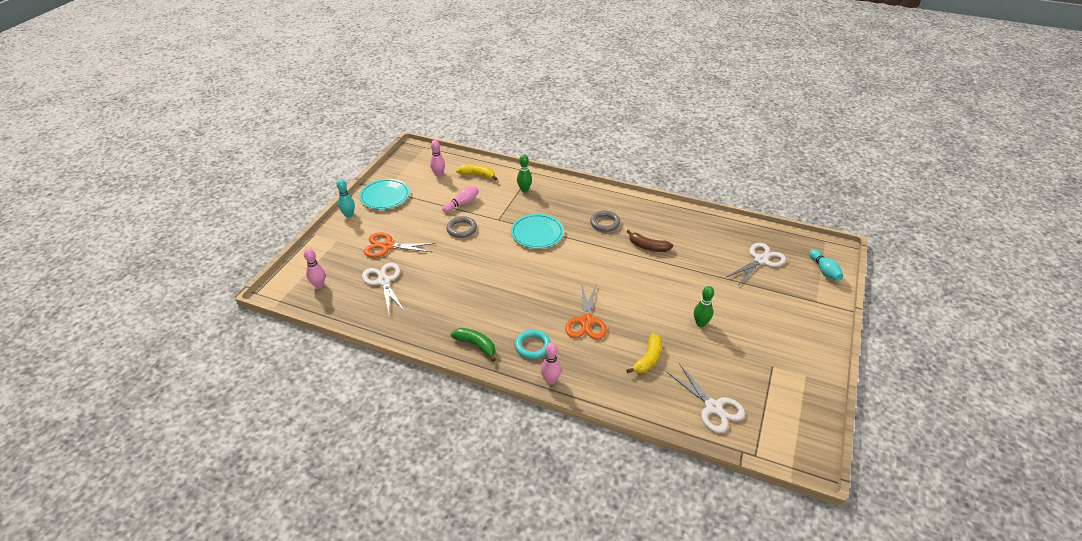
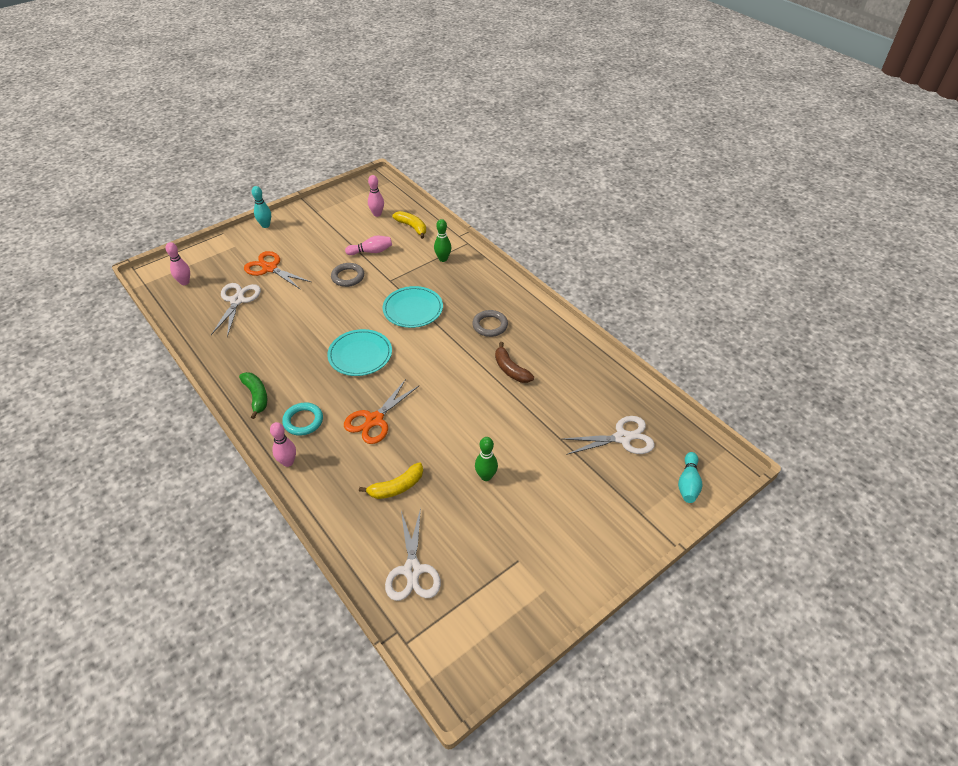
camera: 30 degrees right, 5 degrees up
(385, 196) = (311, 218): turquoise plate -> turquoise plate (360, 355)

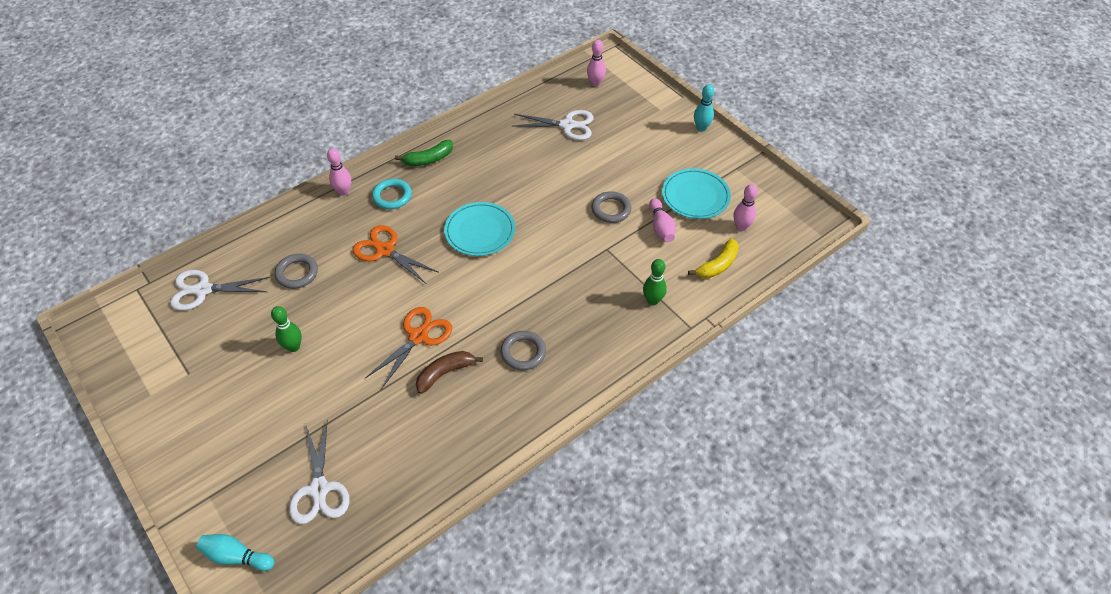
camera: 90 degrees right, 5 degrees up
(270, 268) = (622, 142): orange scissors -> orange scissors (418, 336)
(396, 487) = (297, 273): yellow banana -> grey ring
(413, 309) = (554, 273): turquoise plate -> turquoise plate (695, 196)

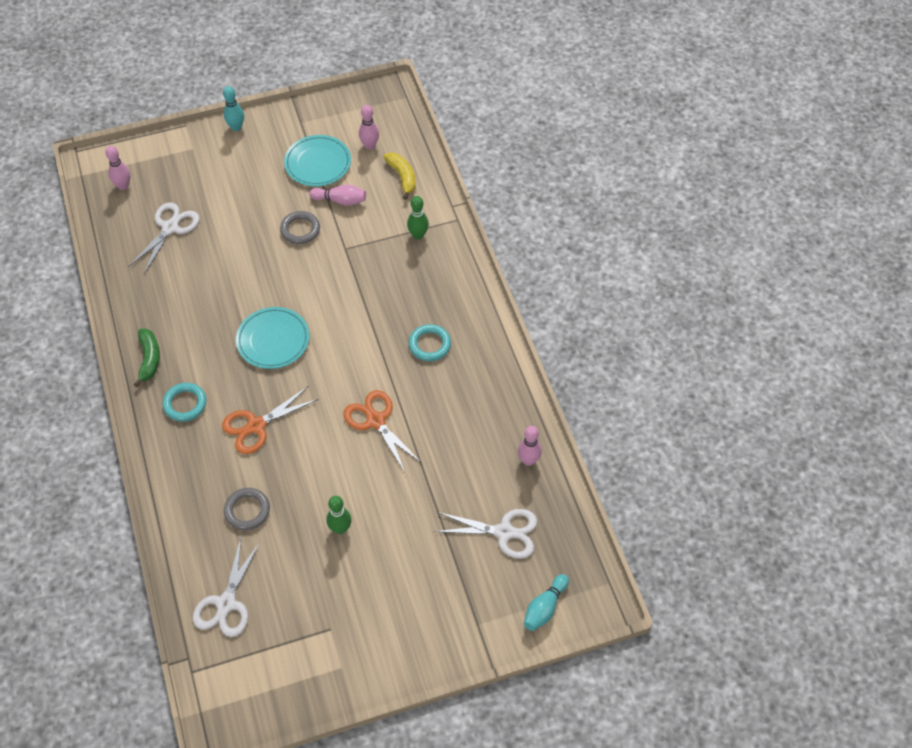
camera: 70 degrees left, 5 degrees up
(344, 191) = (153, 447): pink bowling pin -> pink bowling pin (528, 460)
(445, 373) = (425, 409): brown banana -> none
(523, 352) = (429, 345): grey ring -> turquoise ring

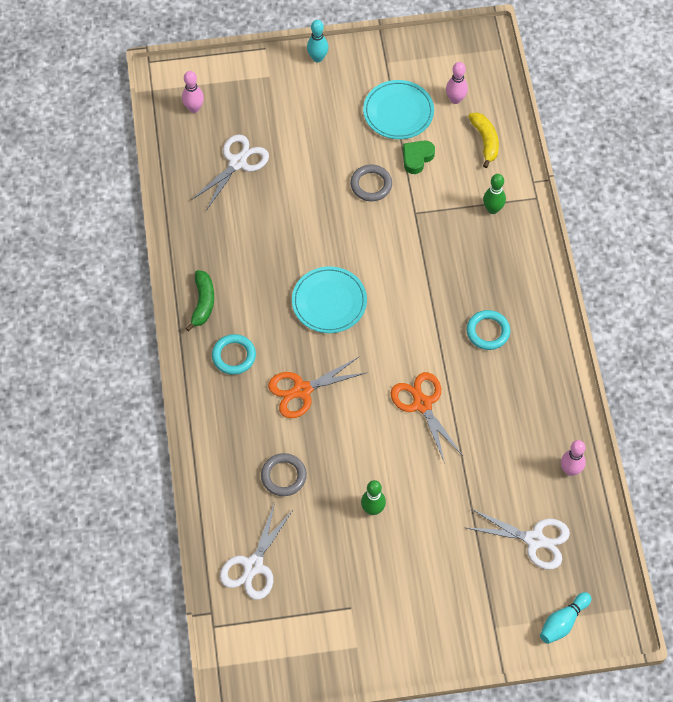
camera: 10 degrees right, 5 degrees up
(340, 200) = (417, 158): pink bowling pin -> green heart

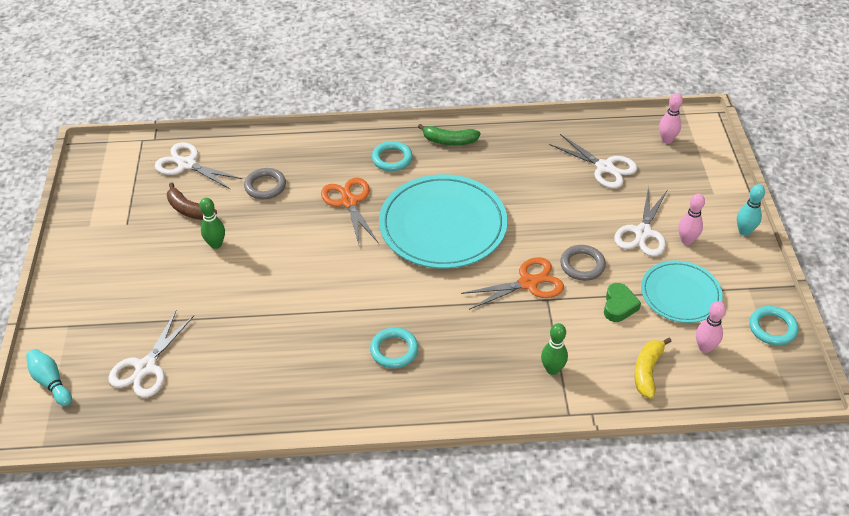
camera: 95 degrees right, 15 degrees down
(324, 547) = (189, 209): none -> brown banana
(325, 135) = (643, 233): none -> white scissors
(329, 302) = (443, 225): turquoise plate -> turquoise plate, size x1.70
(417, 158) = (619, 306): green heart -> green heart turned 60 degrees clockwise
(422, 404) = (318, 288): orange scissors -> orange scissors (528, 283)
(429, 50) = (772, 328): none -> turquoise ring
(485, 141) = (647, 371): yellow banana -> yellow banana turned 120 degrees clockwise
(570, 470) = (214, 408): pink bowling pin -> pink bowling pin (686, 240)

